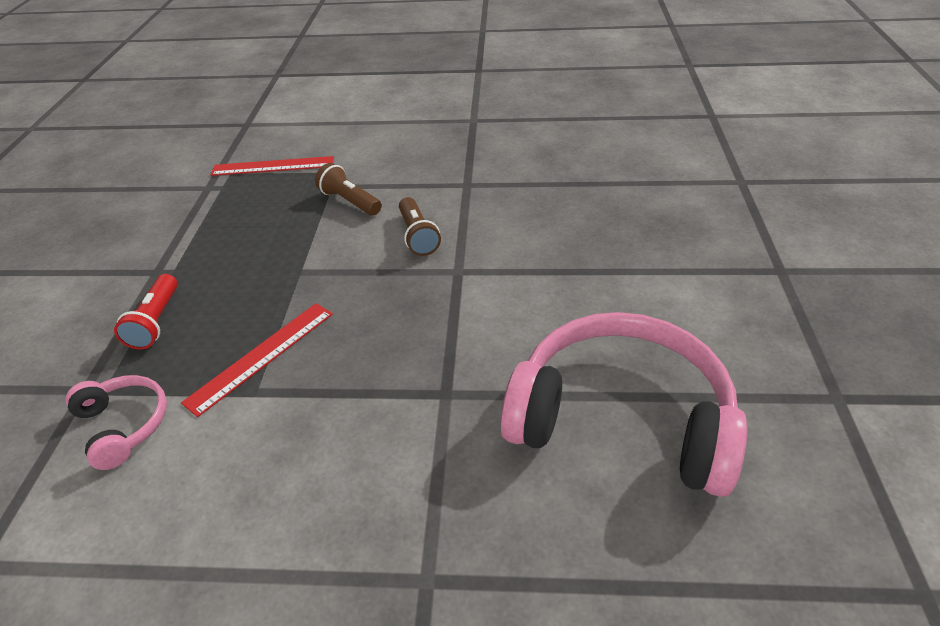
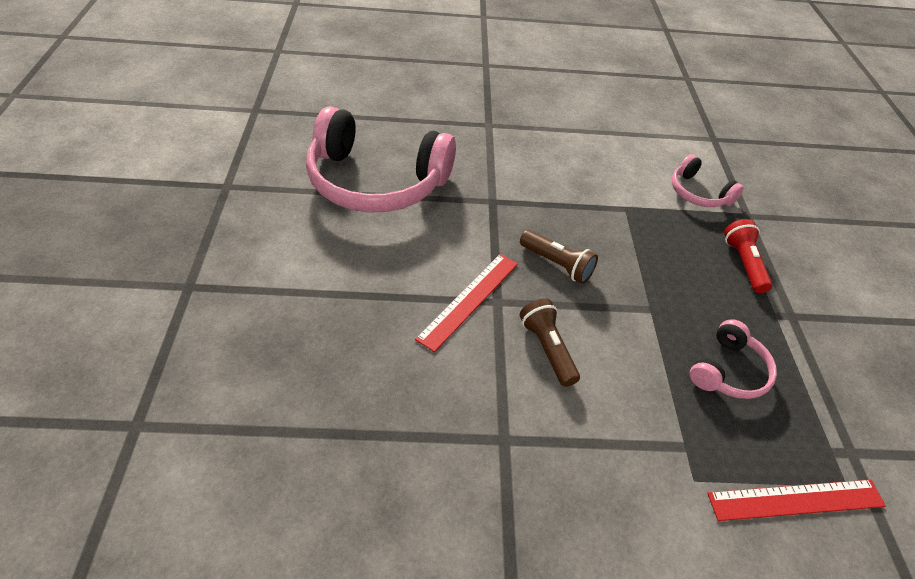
camera: 170 degrees right, 5 degrees up
(261, 227) = (729, 371): none -> pink headphones
(261, 356) = (637, 232): red ruler -> red ruler (469, 300)
(350, 201) = (647, 412): brown flashlight -> brown flashlight (557, 264)

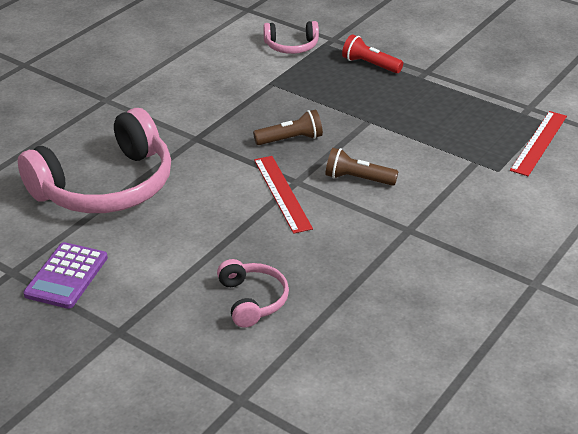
camera: 50 degrees left, 10 degrees down
(241, 218) = (66, 276): none -> purple calculator
(729, 371) = (442, 118): pink headphones -> pink headphones (253, 300)

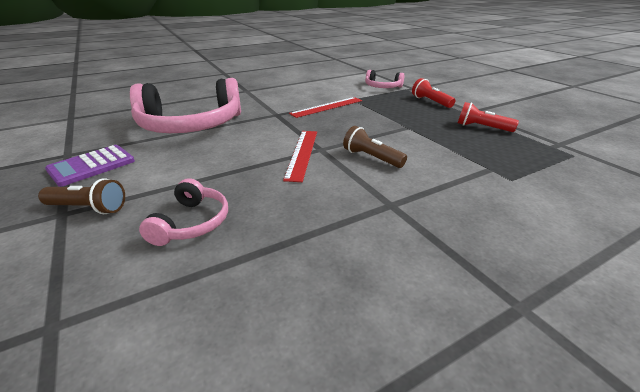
camera: 25 degrees right, 5 degrees down
(290, 139) = (340, 126): brown flashlight -> brown flashlight (88, 208)
(447, 101) = (482, 127): none -> red flashlight
(539, 143) = (564, 168): red ruler -> red ruler (327, 107)

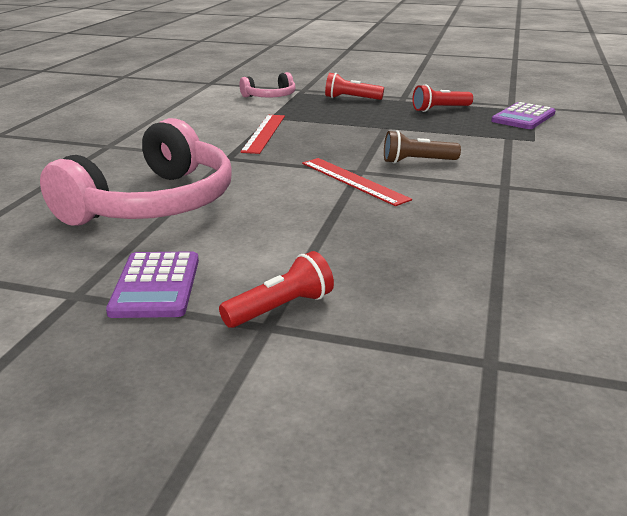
camera: 45 degrees left, 5 degrees down
(88, 208) = (280, 308): brown flashlight -> red flashlight
(192, 223) = (407, 265): pink headphones -> none
(547, 157) = (523, 117): none -> purple calculator

